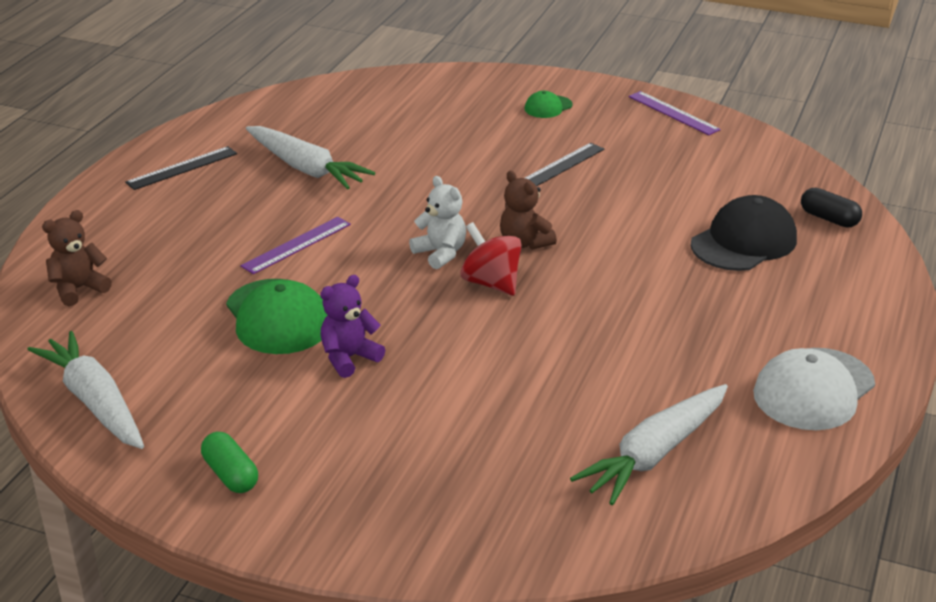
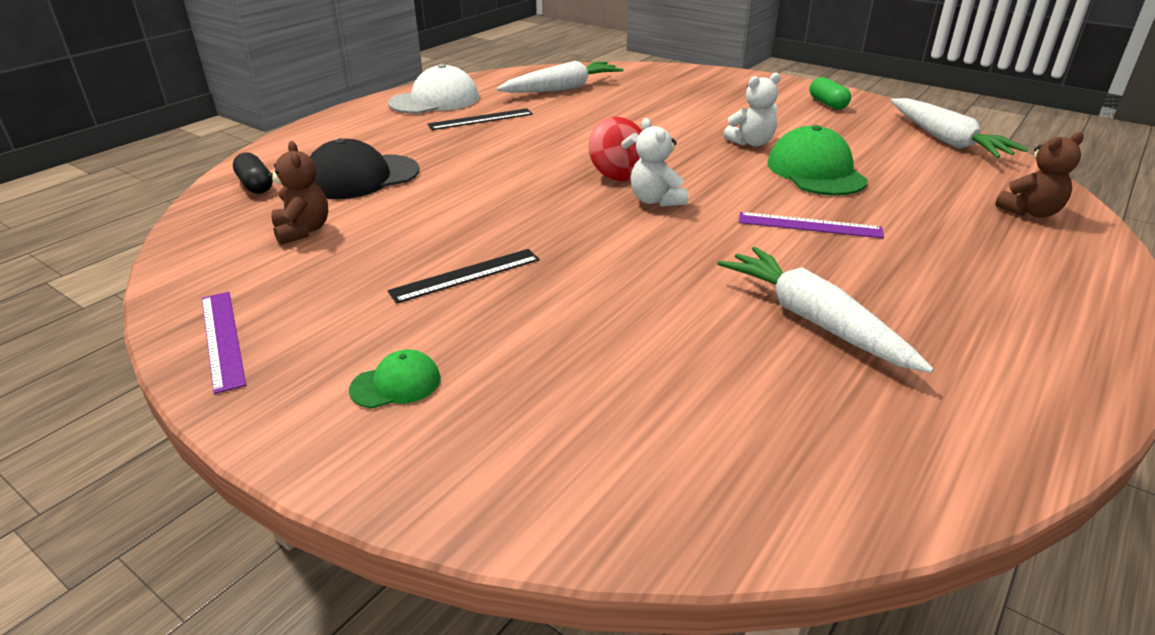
camera: 165 degrees left, 0 degrees up
(182, 168) = (1011, 349): black ruler -> black ruler (480, 119)
(296, 245) = (809, 225): purple ruler -> purple ruler turned 45 degrees clockwise
(349, 358) = (751, 143): purple teddy bear -> white teddy bear
(524, 243) = (567, 200): brown teddy bear -> brown teddy bear (303, 231)

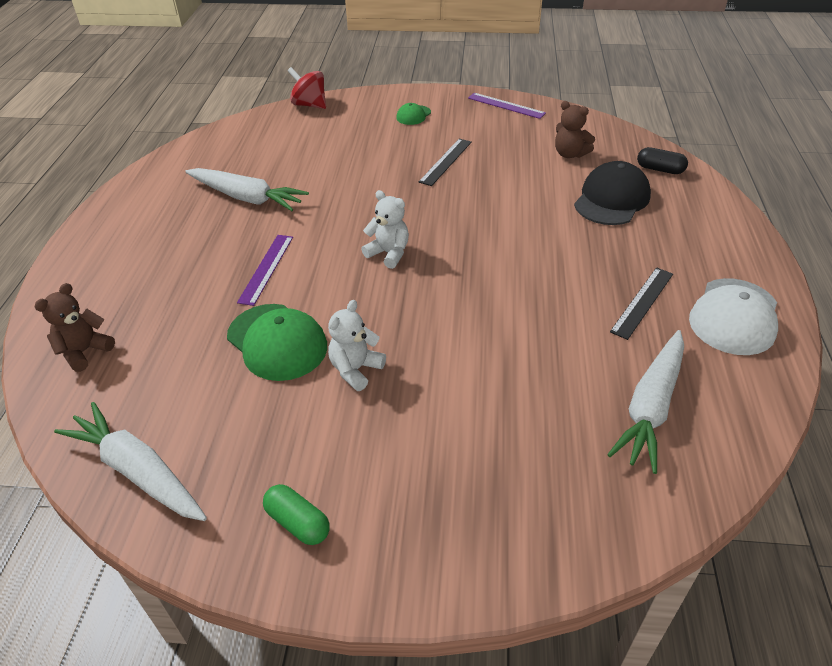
camera: 150 degrees right, 10 degrees up
(618, 174) = (441, 272): red spinning top -> red spinning top (309, 105)
(809, 225) = (266, 268): purple ruler -> purple ruler turned 60 degrees counterclockwise

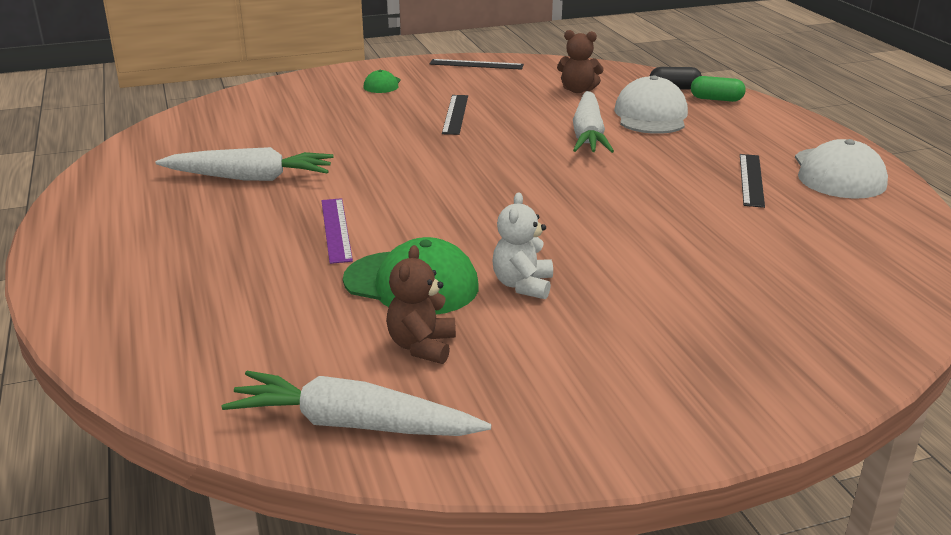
camera: 25 degrees left, 15 degrees down
(84, 351) = (171, 344): brown teddy bear -> brown teddy bear (422, 346)
(298, 522) = (583, 413): green capsule -> green capsule (716, 99)
(309, 105) = (249, 93): red spinning top -> none
(389, 253) = (466, 192): white teddy bear -> none
(506, 105) = (476, 64): purple ruler -> black ruler
(611, 199) = (651, 115): black cap -> white cap
(650, 407) = (830, 247): white carrot -> white carrot (588, 134)

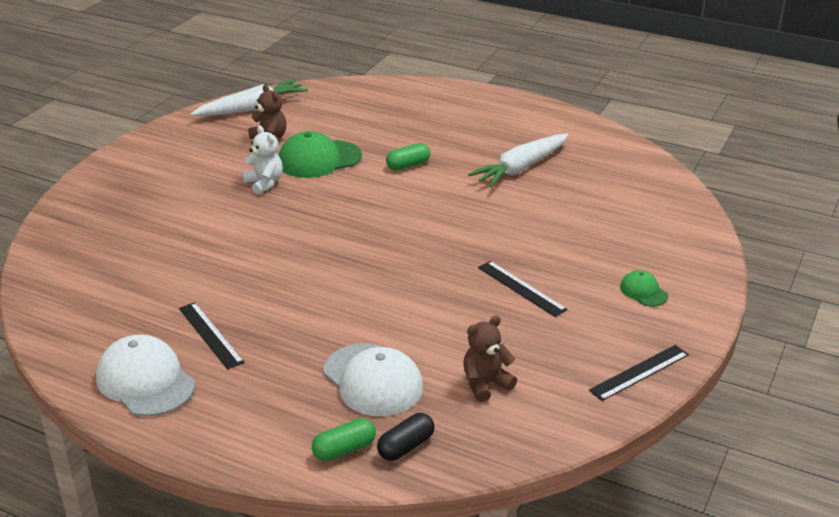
camera: 135 degrees right, 5 degrees up
(336, 229) = (408, 165): purple ruler -> green capsule
(588, 134) = (389, 321): white carrot -> none

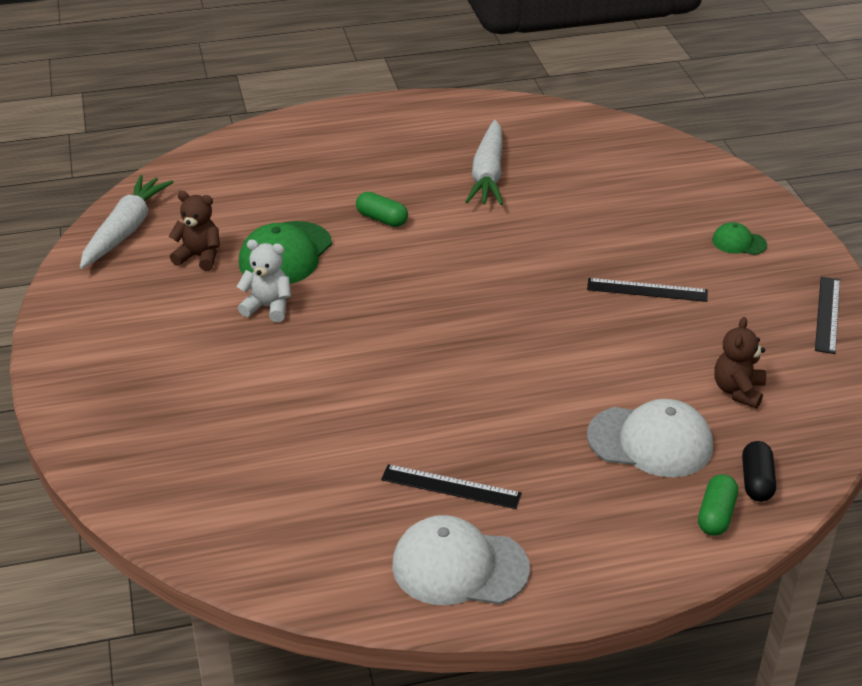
camera: 40 degrees left, 5 degrees up
(408, 165) = (382, 219): green capsule -> green capsule turned 75 degrees counterclockwise

